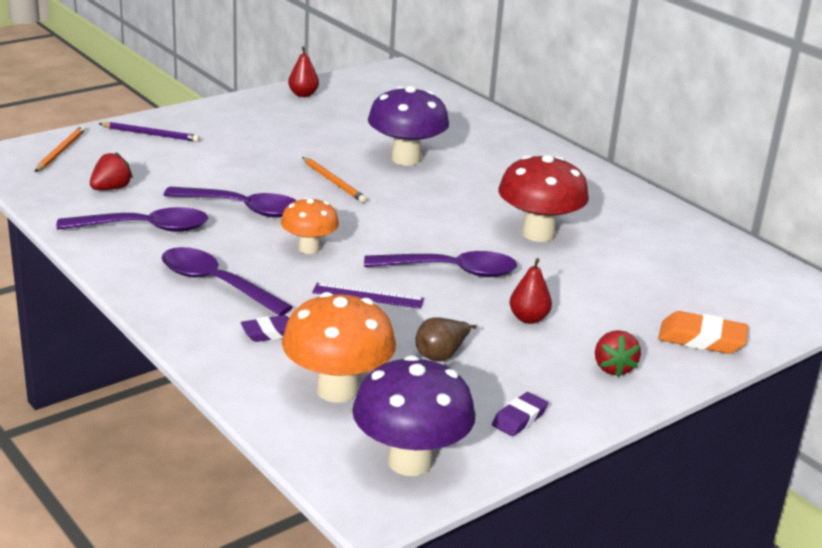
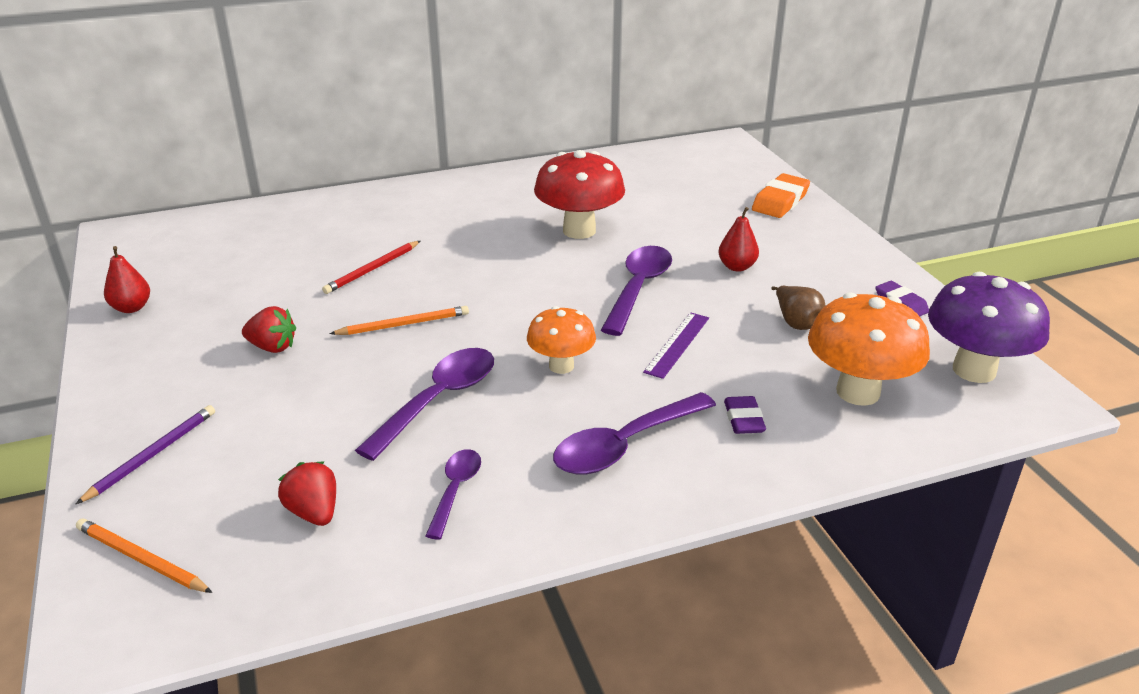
camera: 70 degrees left, 5 degrees up
(145, 228) = (455, 490): purple spoon -> purple spoon, size x0.58
(406, 159) = (373, 269): purple mushroom -> red pencil
(613, 368) = (822, 246): red strawberry -> red strawberry (272, 347)

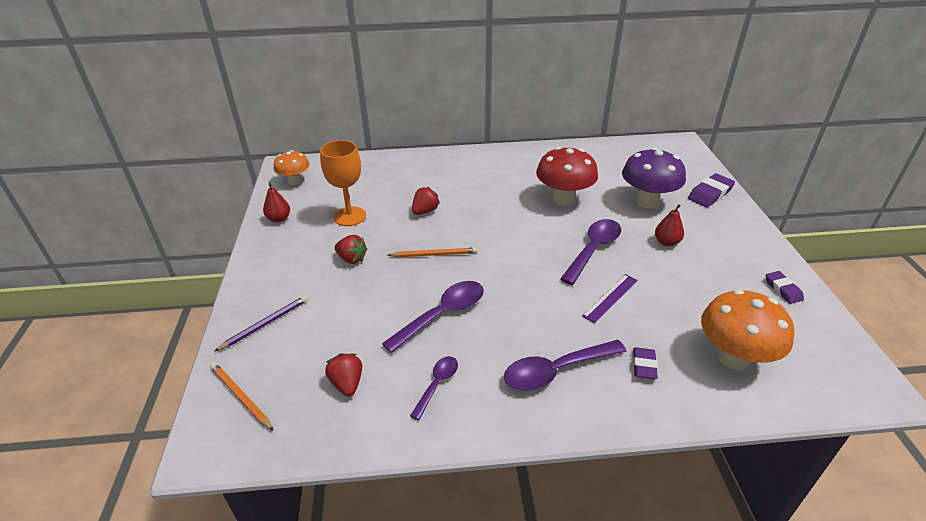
camera: 15 degrees right, 5 degrees up
(252, 290) = (350, 216): none -> orange goblet
(373, 269) = (425, 211): red pencil -> red strawberry
(561, 366) = (527, 302): orange mushroom -> orange mushroom (295, 181)
(780, 201) = (710, 194): orange eraser -> purple eraser
(796, 322) = (700, 293): brown pear -> none
(974, 370) = (828, 355): purple mushroom -> purple mushroom (647, 202)

